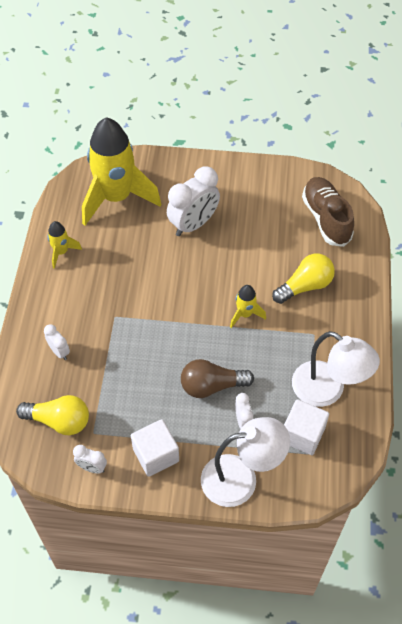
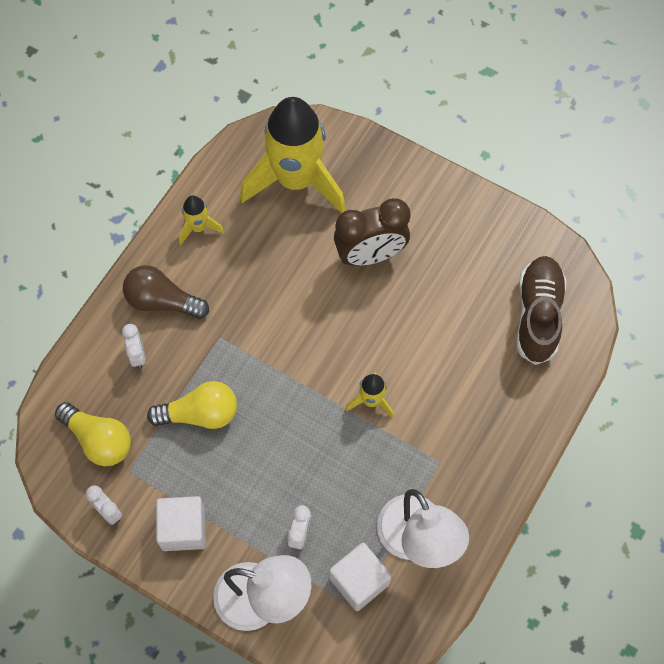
camera: 25 degrees right, 10 degrees up
(193, 224) = (370, 255): white clock -> brown clock
(212, 386) = (287, 474): brown light bulb -> brown light bulb (162, 301)
(305, 286) = (462, 395): yellow light bulb -> yellow light bulb (200, 414)

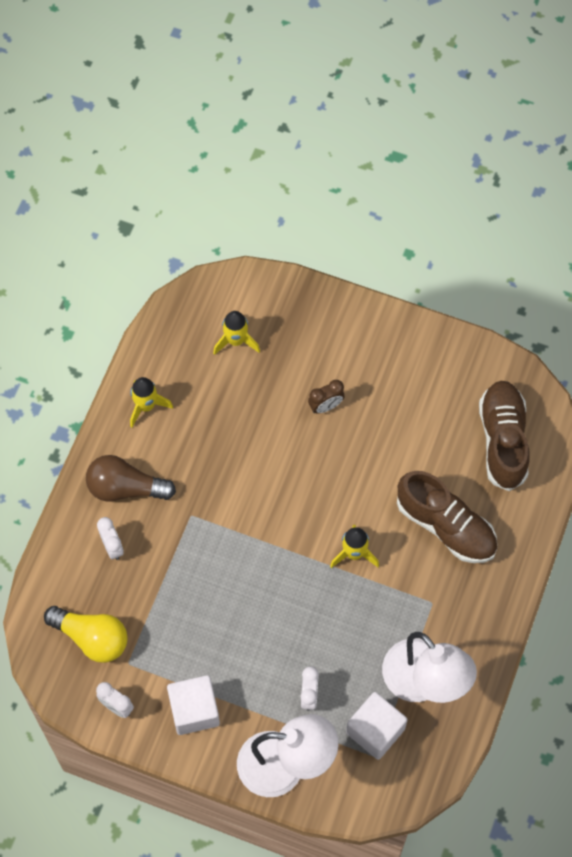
camera: 10 degrees left, 0 degrees up
(200, 414) = (187, 595): yellow light bulb -> none
(296, 180) = (236, 341): yellow rocket -> yellow rocket, size x0.43
(370, 255) = (326, 406): brown clock -> brown clock, size x0.49
(467, 389) = (446, 526): none -> brown shoe

